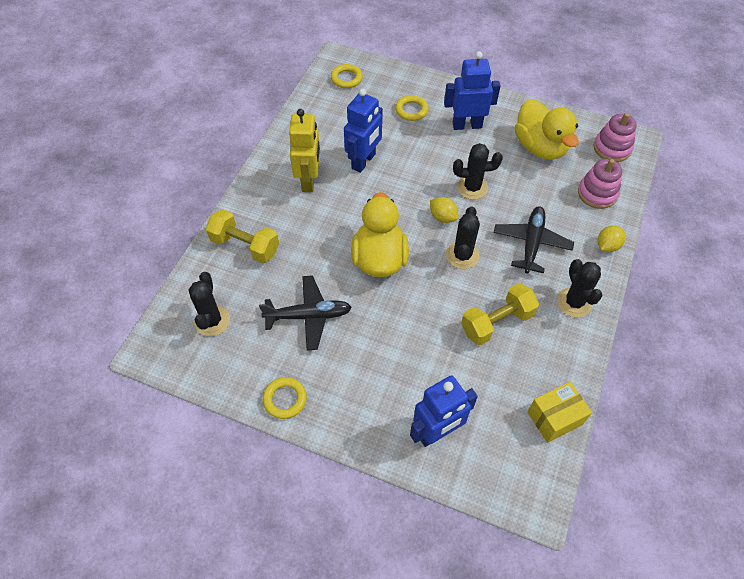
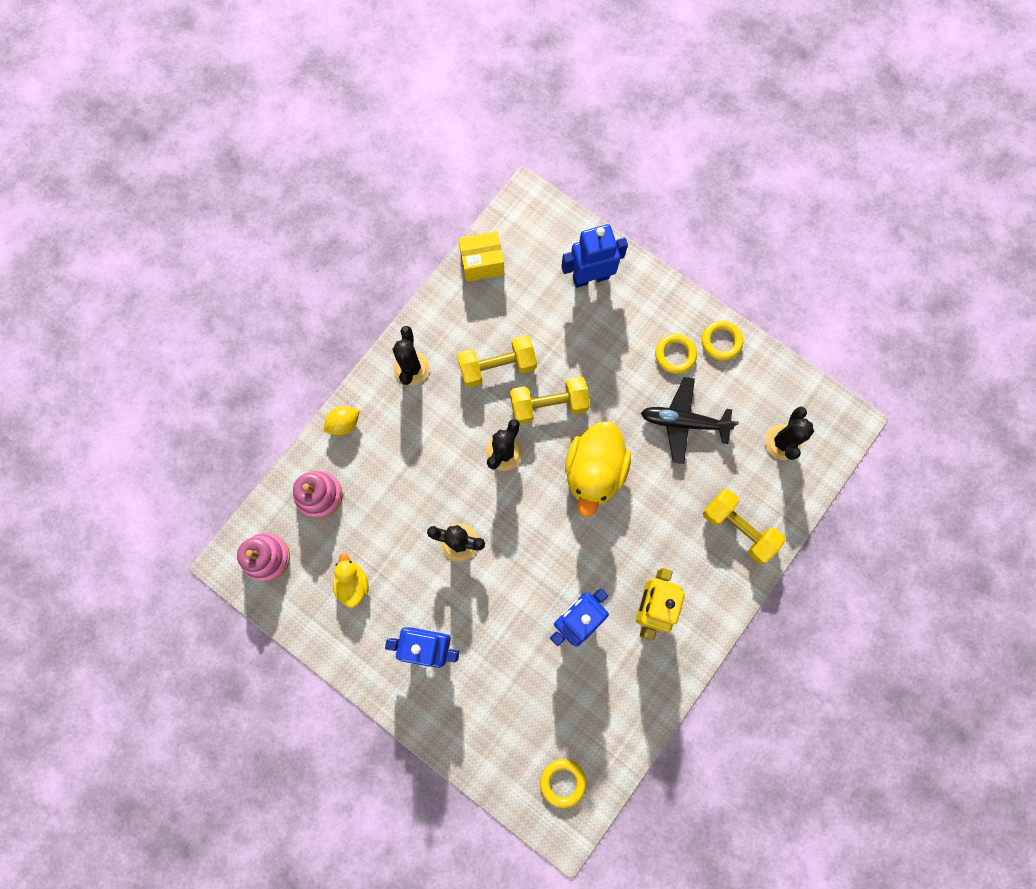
camera: 165 degrees left, 20 degrees up
(411, 110) = (491, 693): yellow ring -> yellow ring (675, 355)
(437, 301) = (549, 405): none -> yellow dumbbell
(443, 217) = (508, 509): yellow lemon -> none
(531, 243) = (423, 448): black plane -> none
(540, 147) = (353, 583): yellow duck -> yellow duck, size x0.54

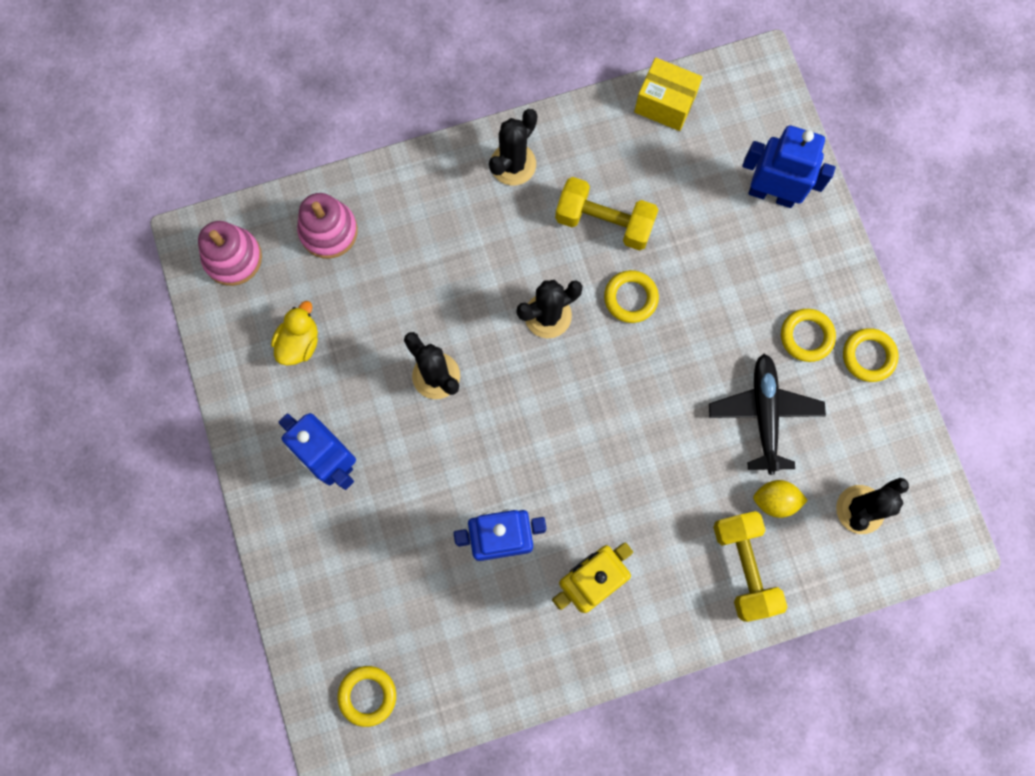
camera: 35 degrees right, 0 degrees up
(344, 423) = (404, 175): yellow lemon -> yellow lemon (775, 500)
(549, 405) = (630, 298): yellow dumbbell -> yellow ring
(594, 471) = (629, 400): yellow duck -> none
(683, 422) = (764, 414): black plane -> black plane turned 45 degrees clockwise

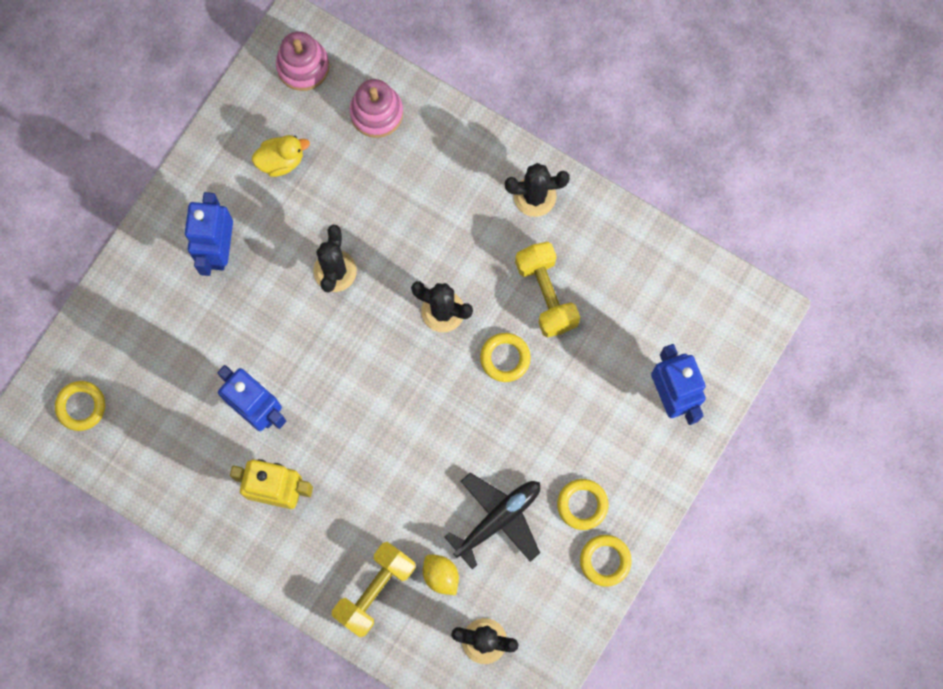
camera: 50 degrees right, 0 degrees up
(665, 104) = (675, 264): yellow box -> none

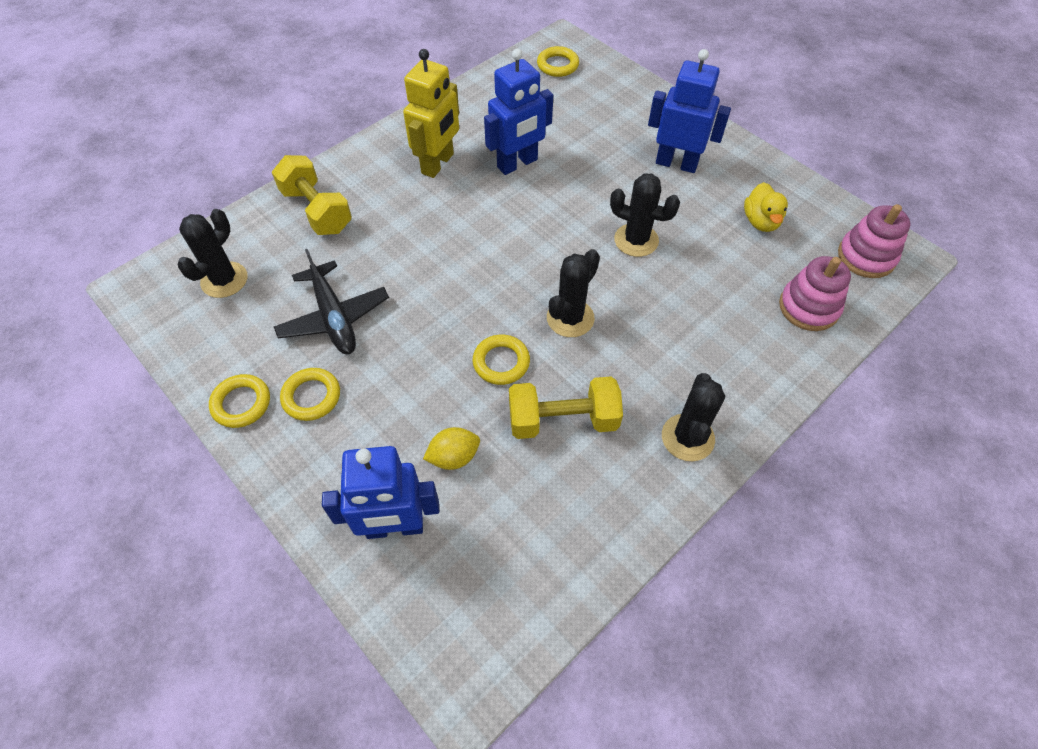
camera: 105 degrees right, 20 degrees down
(441, 575) = (304, 260): yellow lemon -> yellow lemon (454, 457)

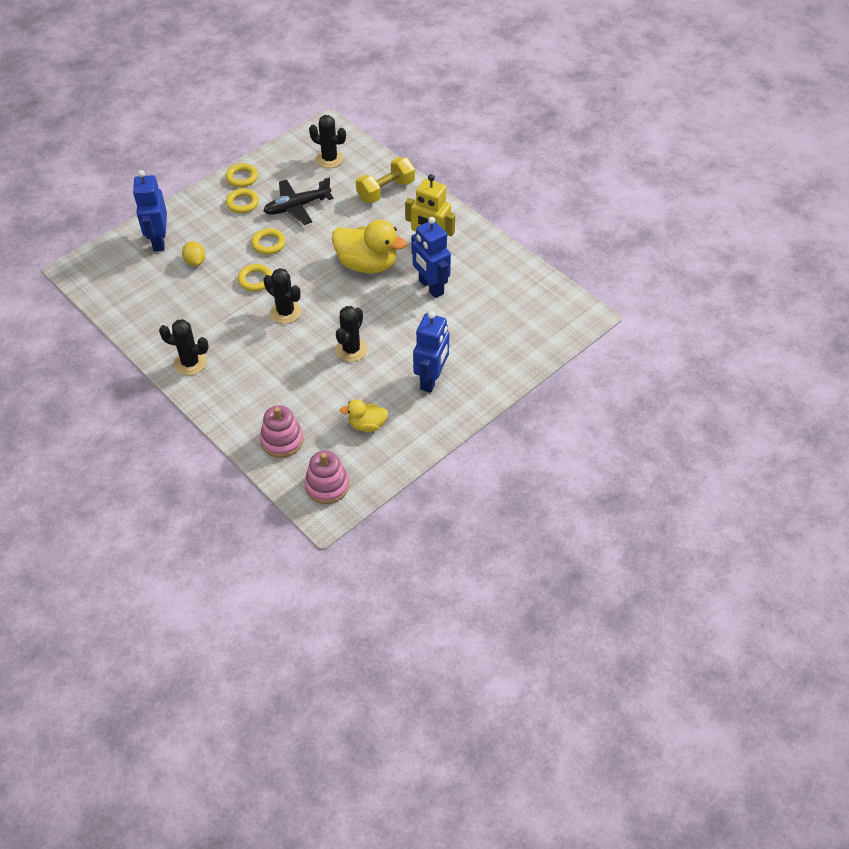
camera: 90 degrees right, 5 degrees down
(472, 228) = (367, 264): none -> yellow duck
(557, 65) = (551, 312): yellow ring -> yellow ring (268, 244)
(563, 420) = (211, 307): yellow dumbbell -> none

